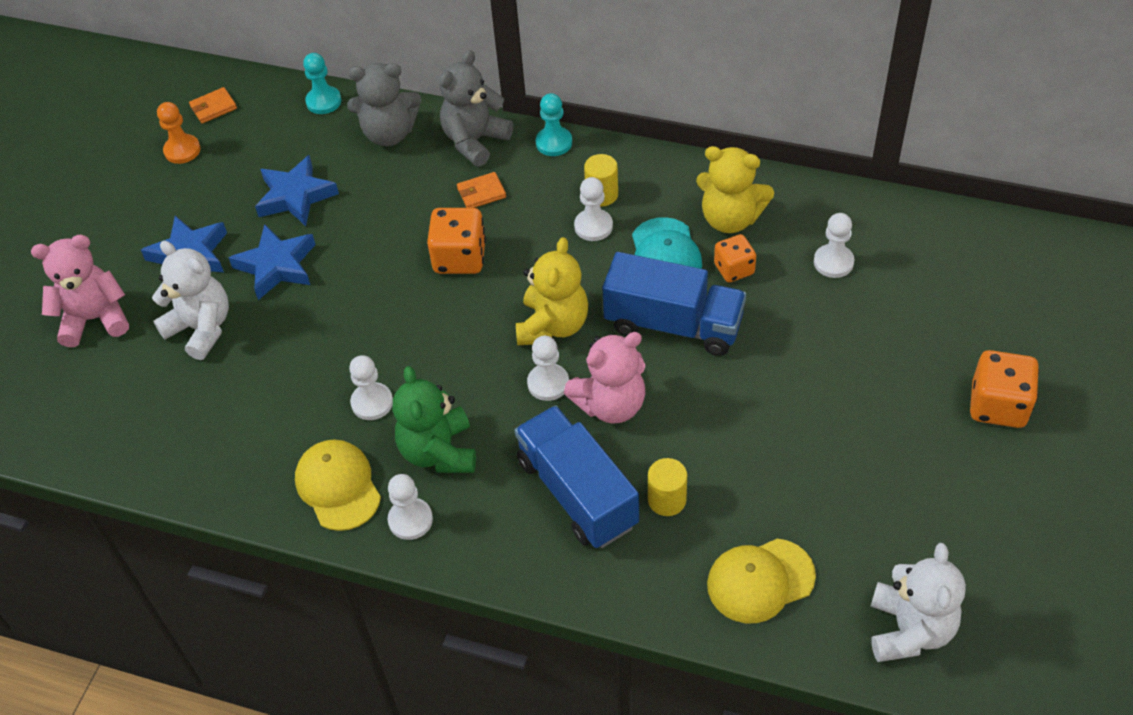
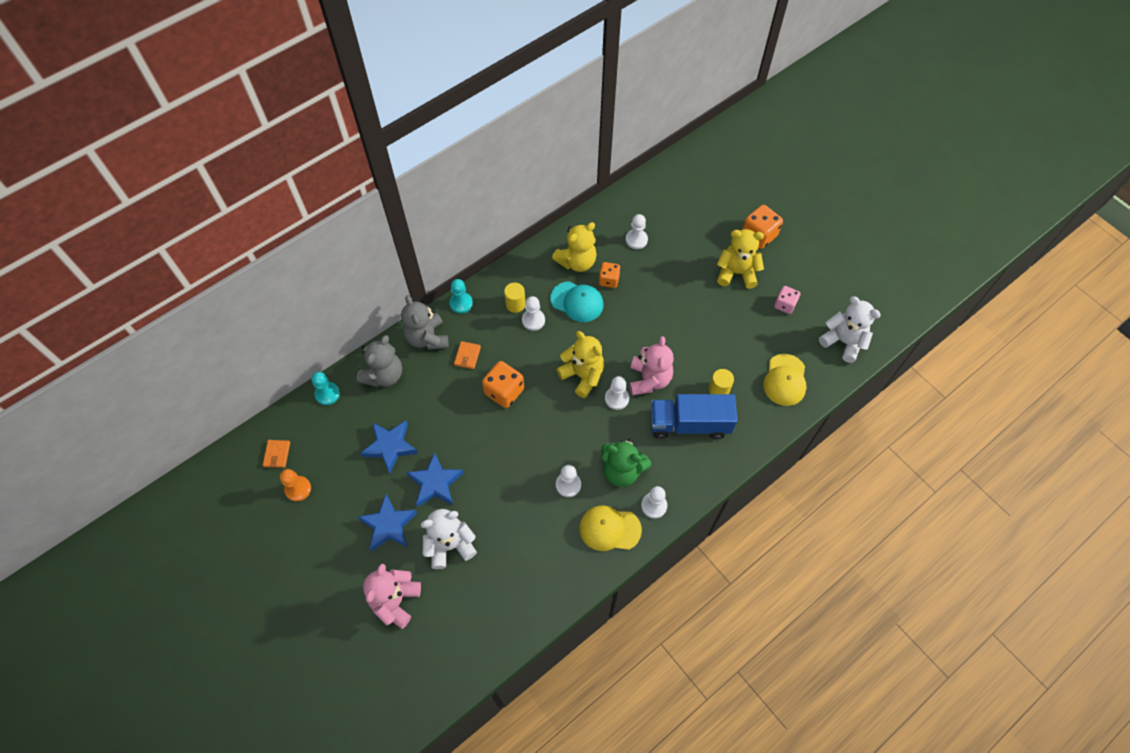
camera: 60 degrees left, 10 degrees up
(673, 324) = (622, 325): blue truck -> none
(897, 413) = (736, 273): none -> yellow teddy bear
(901, 508) = (784, 305): none -> pink dice

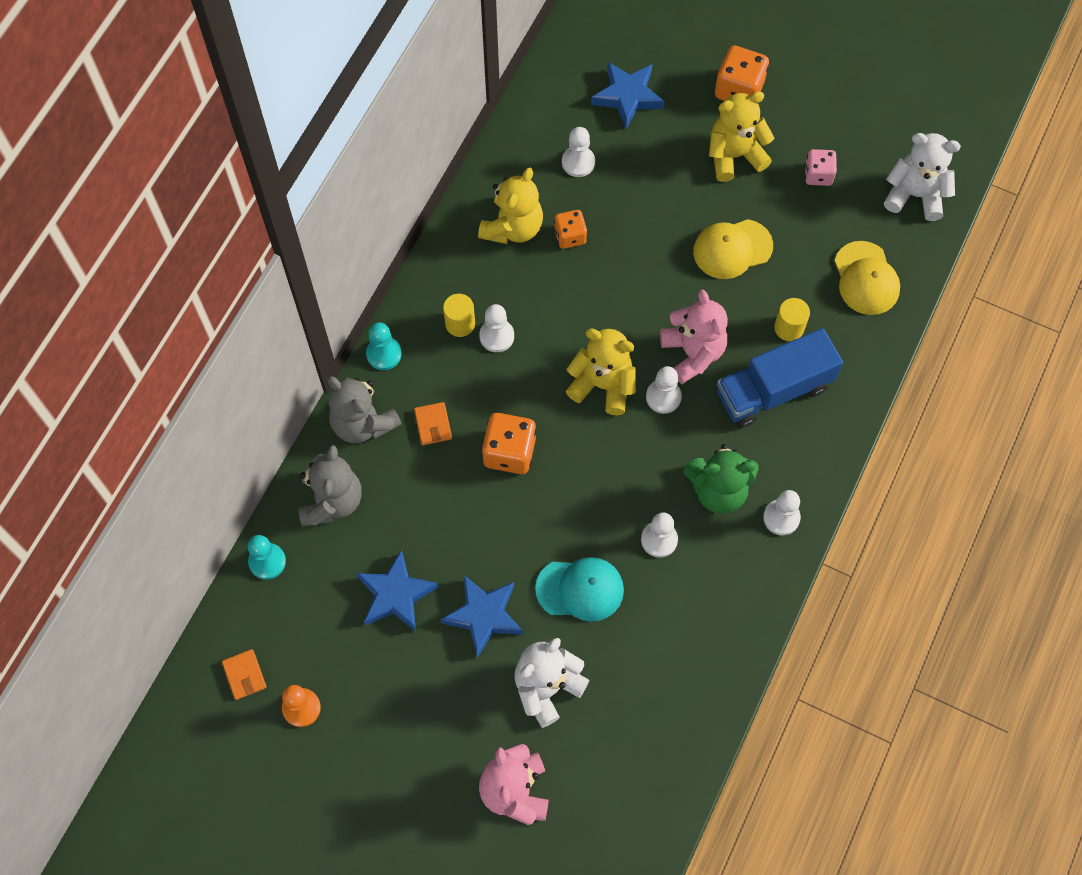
camera: 25 degrees left, 5 degrees up
(389, 525) = (452, 699): blue star -> blue star (627, 96)
(577, 302) = (542, 285): turquoise cap -> turquoise cap (580, 589)
(609, 529) = (741, 573): yellow cap -> yellow cap (732, 249)

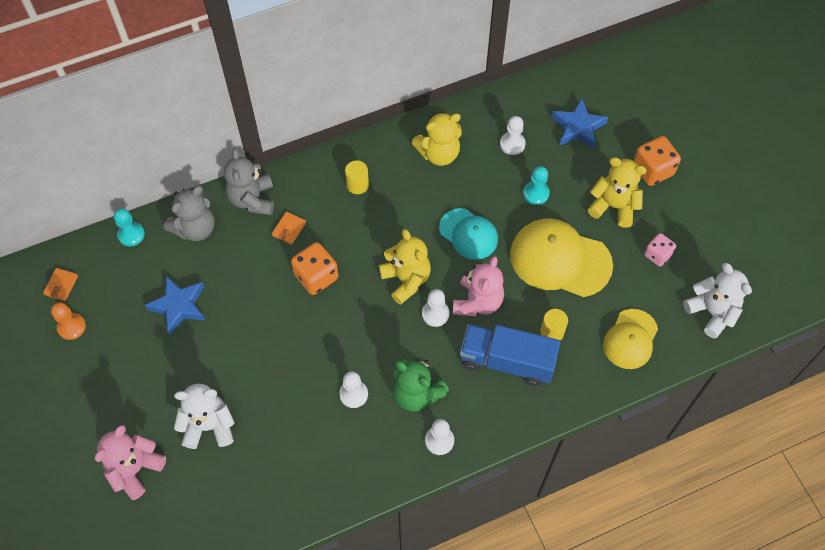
camera: 40 degrees right, 5 degrees down
(384, 354) = (299, 170): turquoise pawn -> turquoise pawn (536, 193)
(483, 616) = (214, 356): blue star -> none
(496, 336) = (371, 207): white pawn -> none
(570, 236) = (467, 182): orange dice -> none
(580, 589) = (281, 385): turquoise cap -> turquoise cap (468, 234)
(732, 249) = (560, 259): yellow cap -> yellow cap, size x1.62

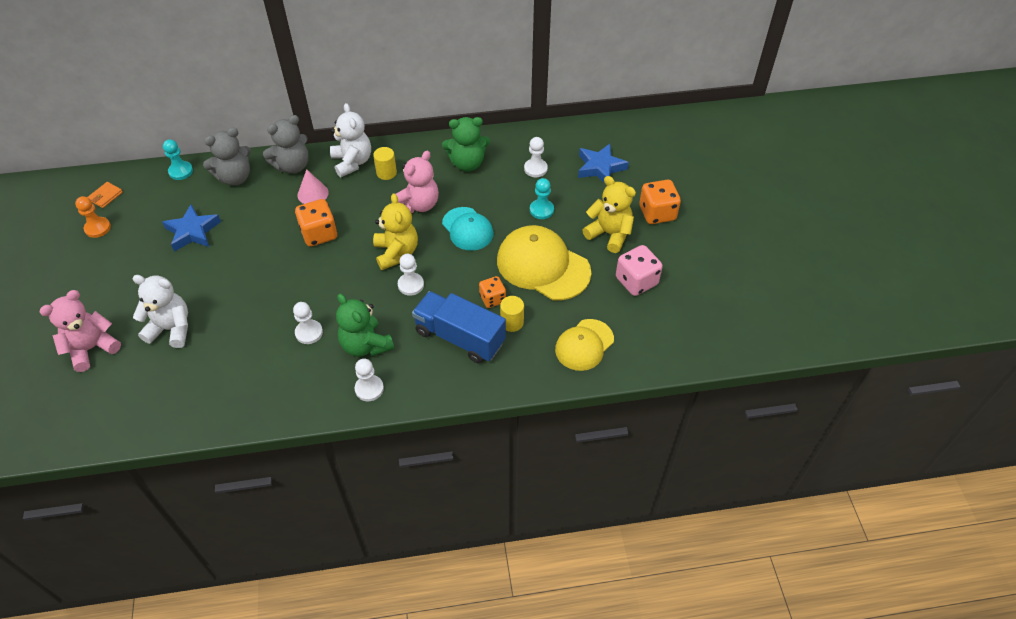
camera: 15 degrees right, 10 degrees down
(252, 199) = (292, 166): grey teddy bear -> grey teddy bear turned 135 degrees counterclockwise
(289, 229) = (313, 194): orange wallet -> pink cone
(439, 153) = (467, 163): yellow teddy bear -> green teddy bear
(477, 302) = (453, 283): pink teddy bear -> pink teddy bear (418, 204)
(523, 310) = (492, 299): none -> orange dice
(657, 255) = (636, 281): pink dice -> pink dice, size x1.57
(712, 312) = (672, 339): white teddy bear -> white teddy bear (352, 162)

